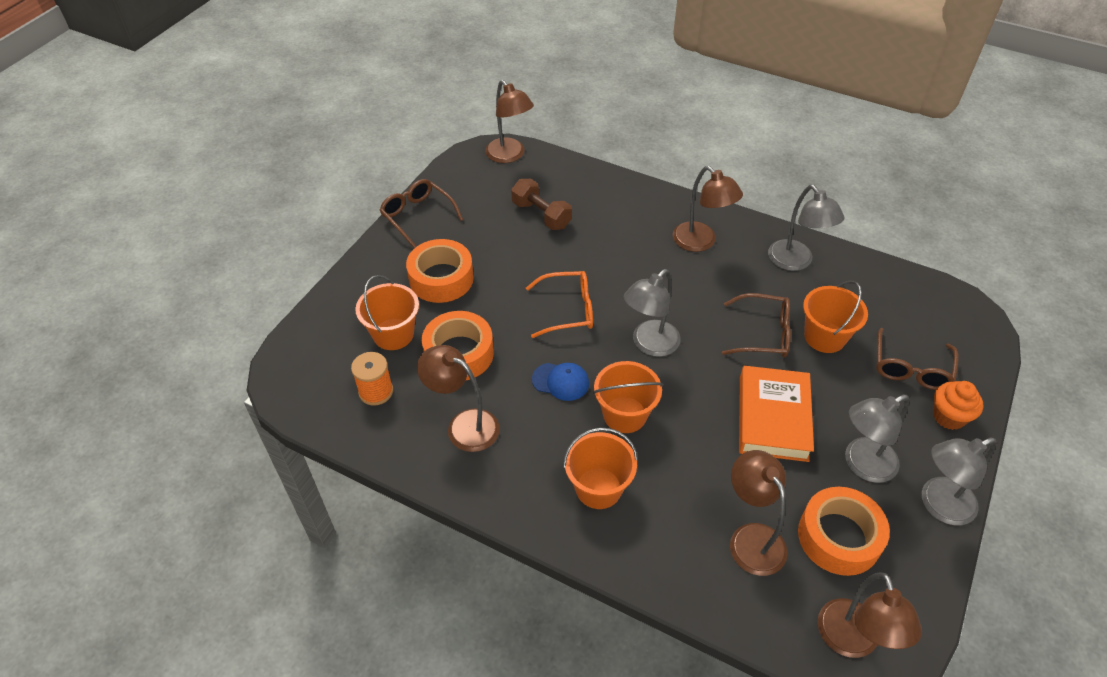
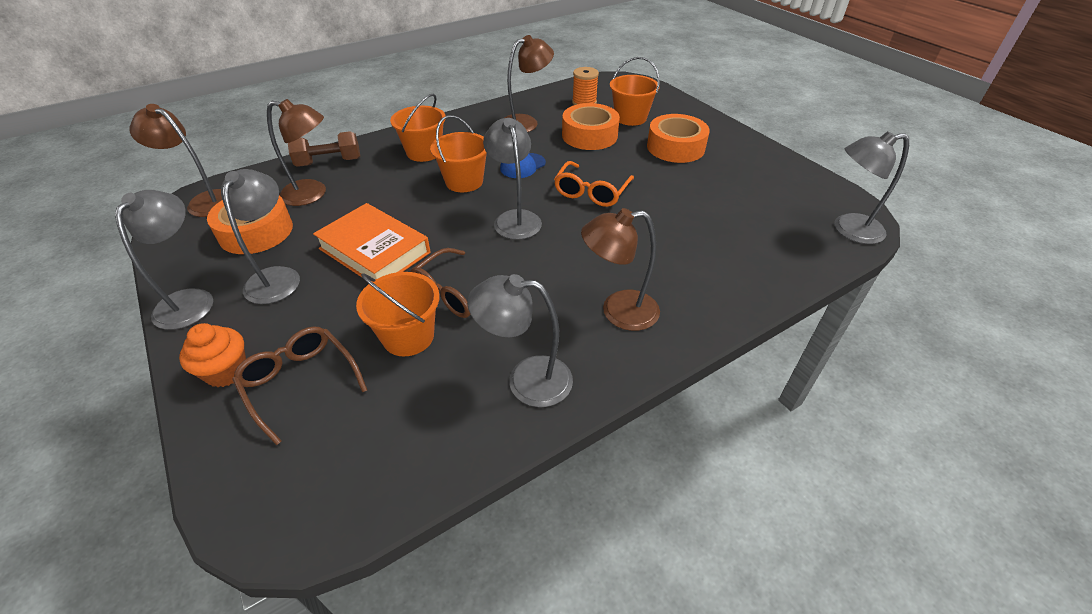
camera: 120 degrees right, 5 degrees down
(417, 216) = (765, 155): brown glasses -> none
(509, 155) = (848, 230): brown lamp -> grey lamp
(541, 215) = (731, 218): brown dumbbell -> brown dumbbell (329, 162)

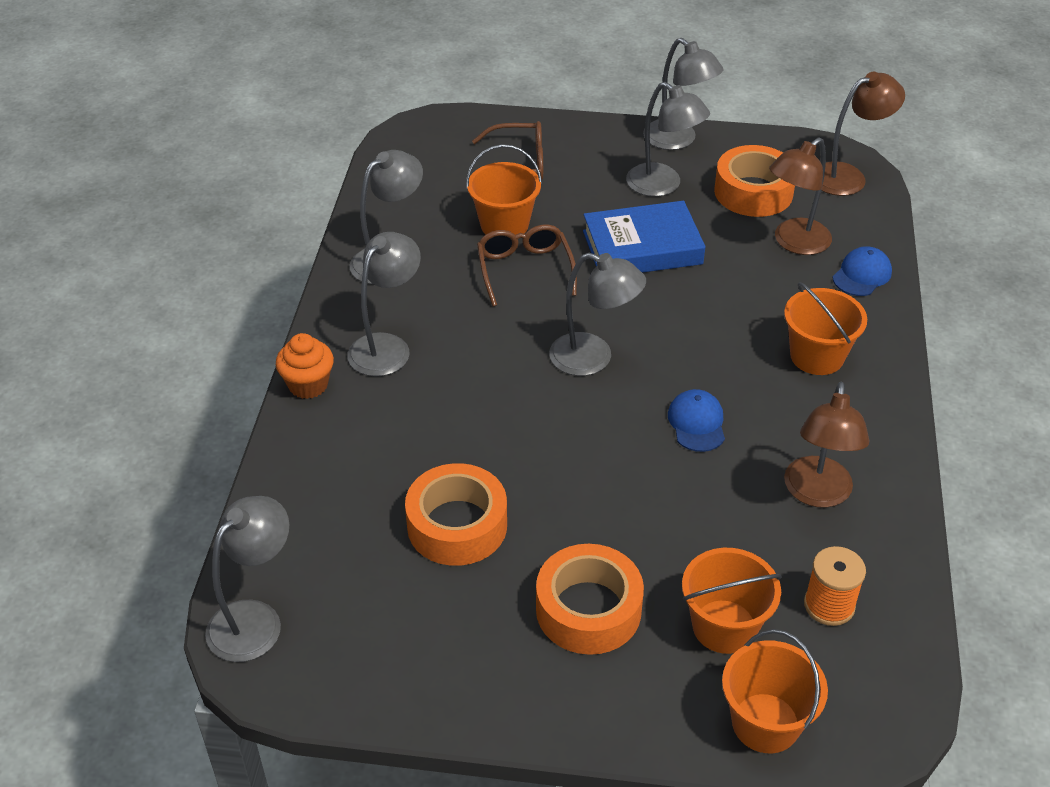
camera: 130 degrees right, 0 degrees up
(226, 371) = (569, 139): orange cupcake -> orange cupcake (308, 385)
(329, 162) = (862, 275): brown dumbbell -> blue cap
(375, 250) = (642, 247): orange book -> blue book
(464, 181) = (709, 357): orange bucket -> orange bucket (765, 723)
(589, 135) = (713, 537): orange tape -> orange tape (457, 525)
(591, 192) = (576, 447): orange glasses -> none
(618, 311) = (387, 346): brown lamp -> grey lamp

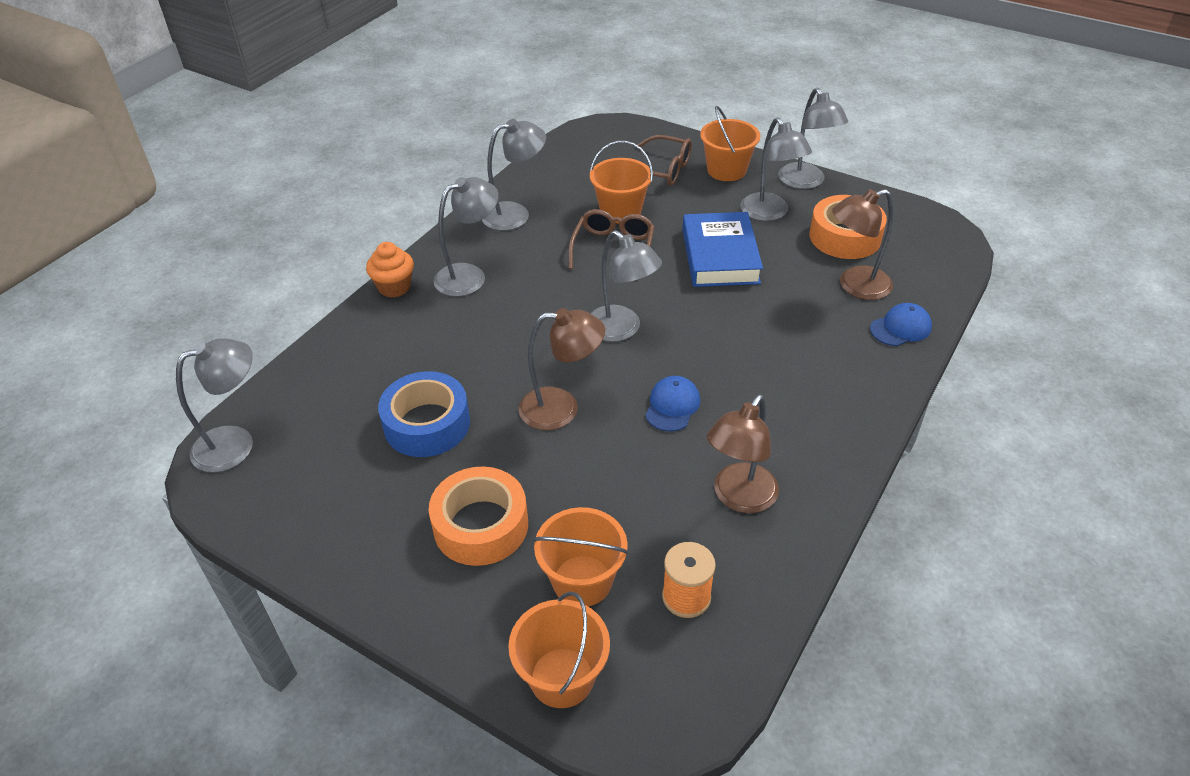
camera: 25 degrees right, 0 degrees up
(457, 525) = (427, 424): orange tape -> blue tape
(642, 247) = (720, 256): blue book -> blue book turned 75 degrees clockwise
(817, 356) = (814, 383): orange bucket -> orange bucket (726, 170)
(848, 176) = (940, 245): brown lamp -> brown lamp (561, 408)

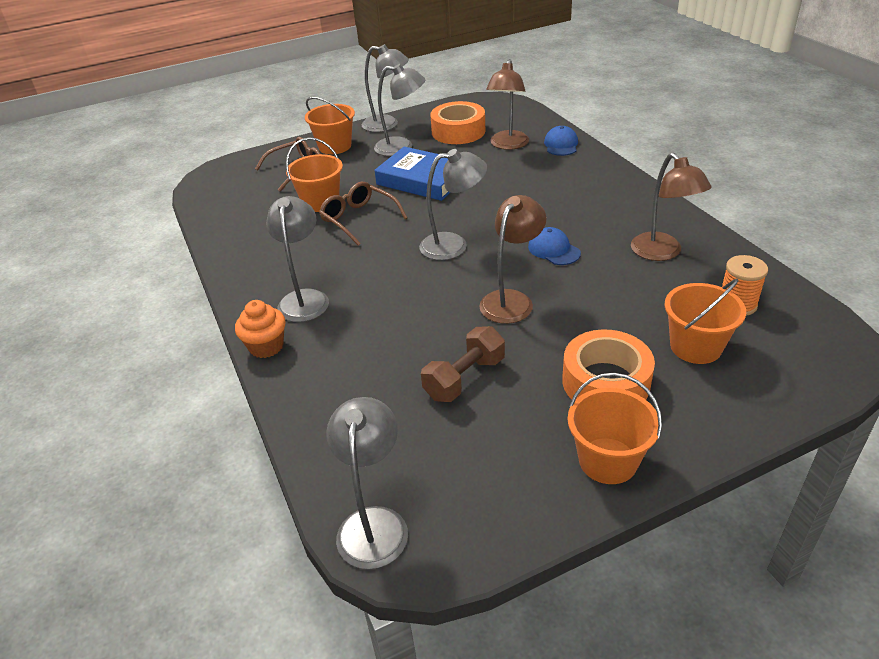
camera: 55 degrees left, 5 degrees down
(427, 424) = (464, 378): blue tape -> brown dumbbell
(515, 214) = (257, 250): grey lamp -> none
(562, 677) = (782, 386): orange bucket -> orange bucket (608, 461)

